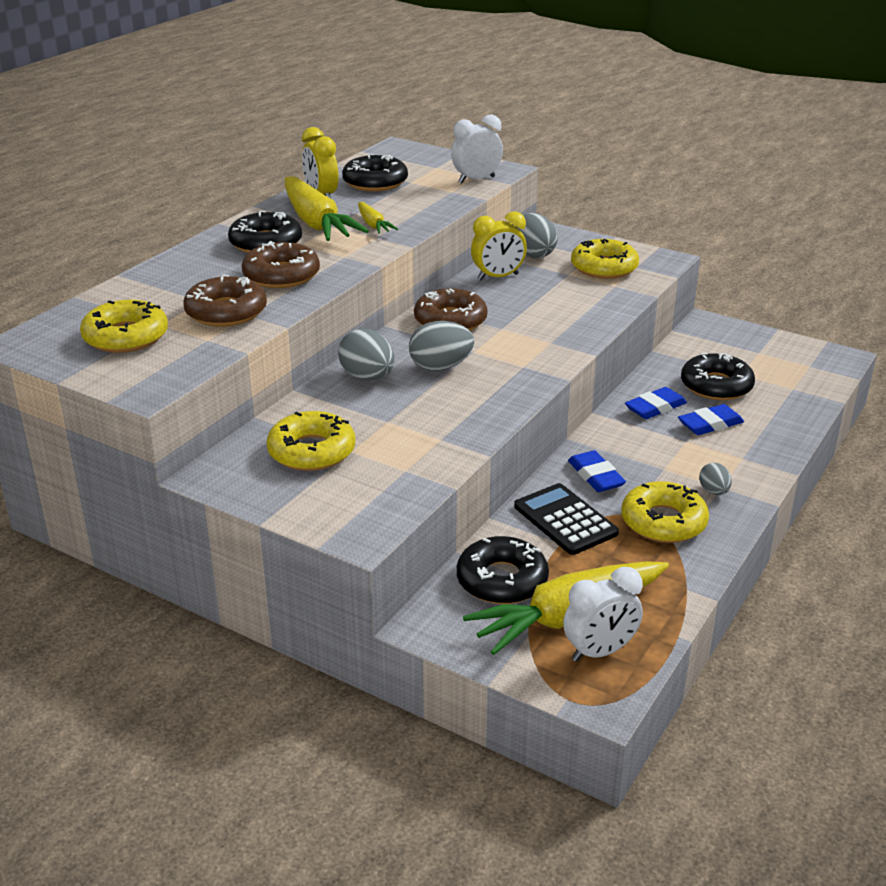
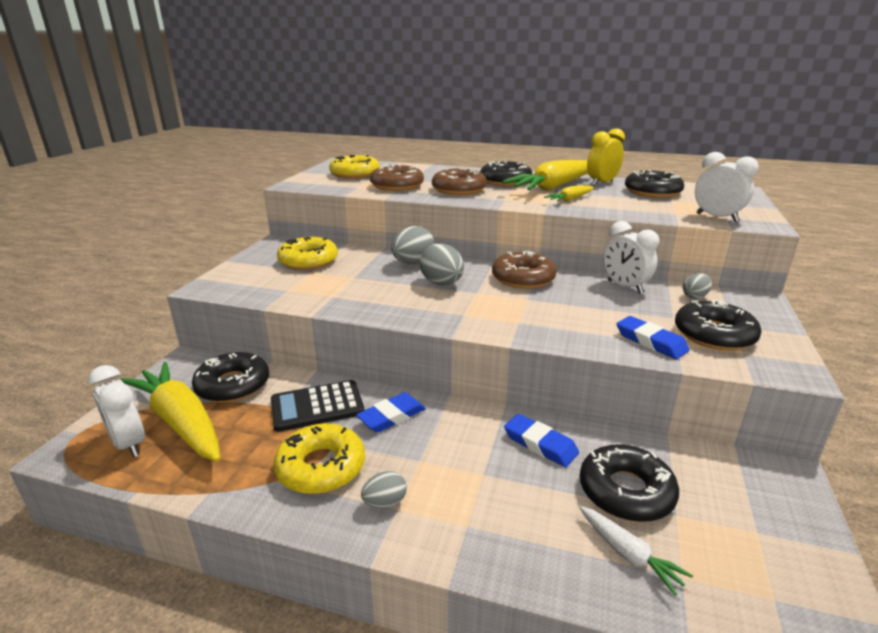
camera: 75 degrees right, 5 degrees down
(498, 277) = (624, 287): yellow clock -> white clock
(533, 254) = (694, 296): grey egg -> grey egg, size x0.58
(565, 520) = (317, 406): black calculator -> black calculator turned 150 degrees counterclockwise
(604, 267) = (714, 334): yellow donut -> black donut
(710, 424) = (529, 491): blue eraser -> blue eraser (651, 341)
(774, 401) = (628, 554): none -> white carrot

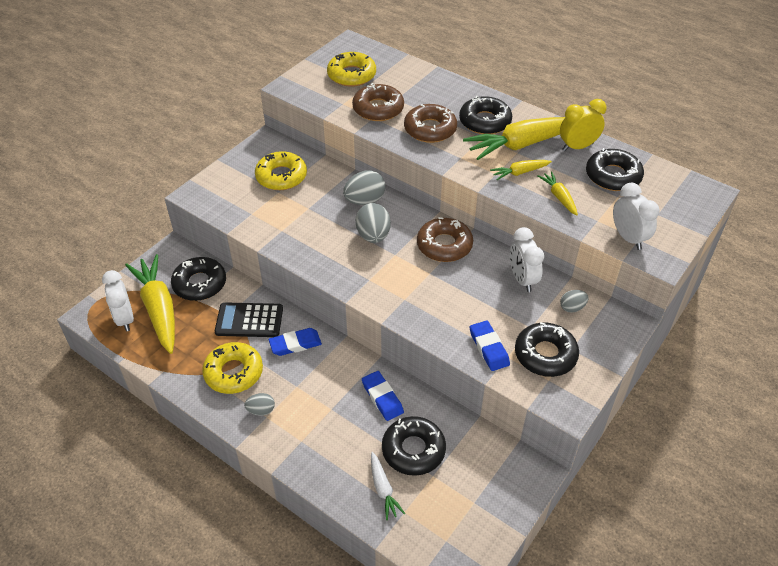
camera: 20 degrees right, 20 degrees up
(623, 206) = (559, 197): none -> yellow carrot

